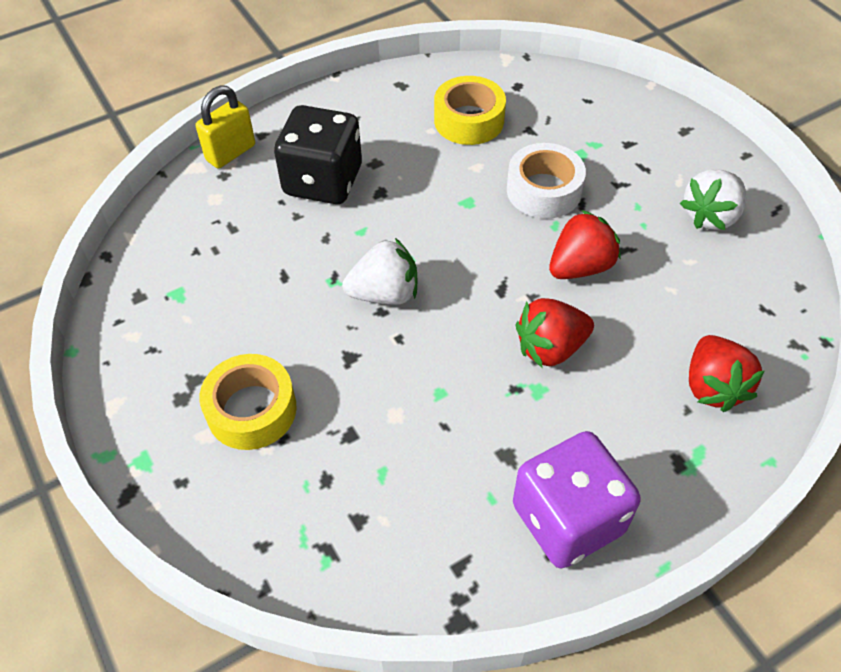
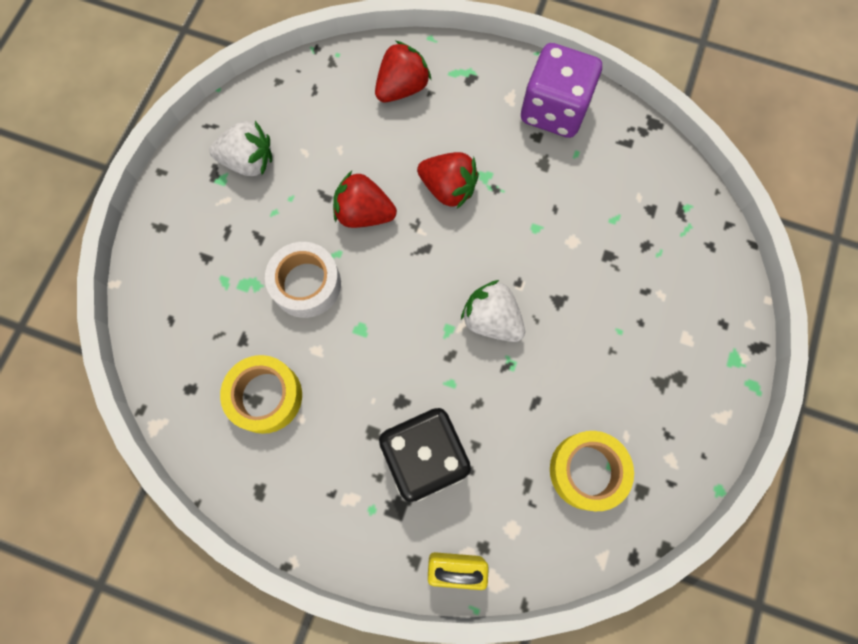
camera: 130 degrees left, 20 degrees up
(251, 410) = (646, 326): yellow tape -> yellow tape (587, 471)

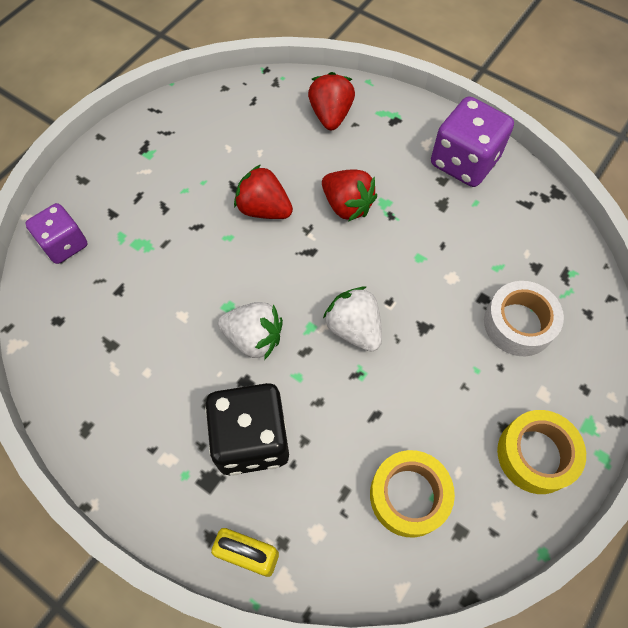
camera: 15 degrees right, 10 degrees down
(167, 305) = (64, 244): none -> purple dice
(249, 161) = (177, 145): white strawberry -> white strawberry (254, 338)
(265, 396) = (122, 344): yellow tape -> yellow tape (535, 455)
(306, 284) = (192, 256): white tape -> white tape (518, 324)
(402, 88) = (330, 115): red strawberry -> red strawberry turned 60 degrees counterclockwise

